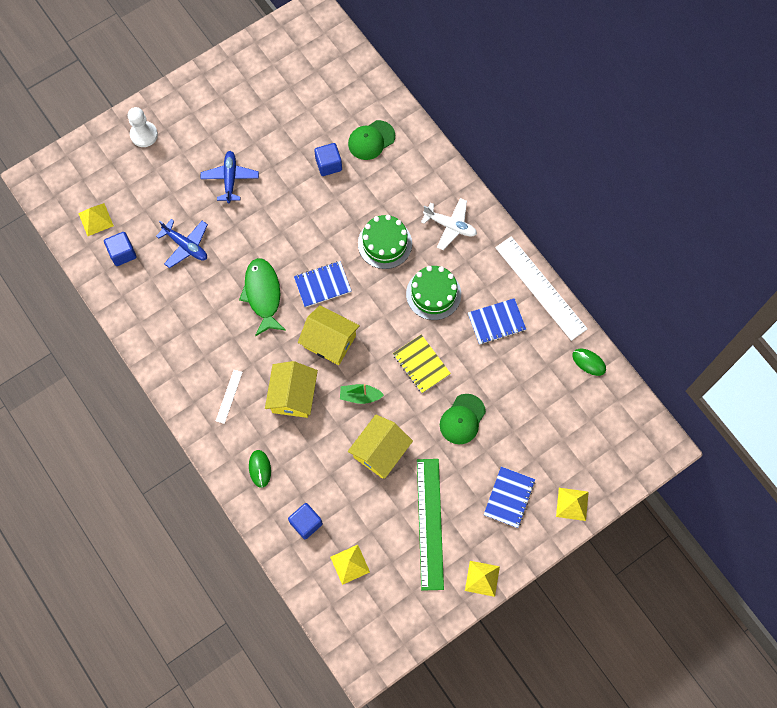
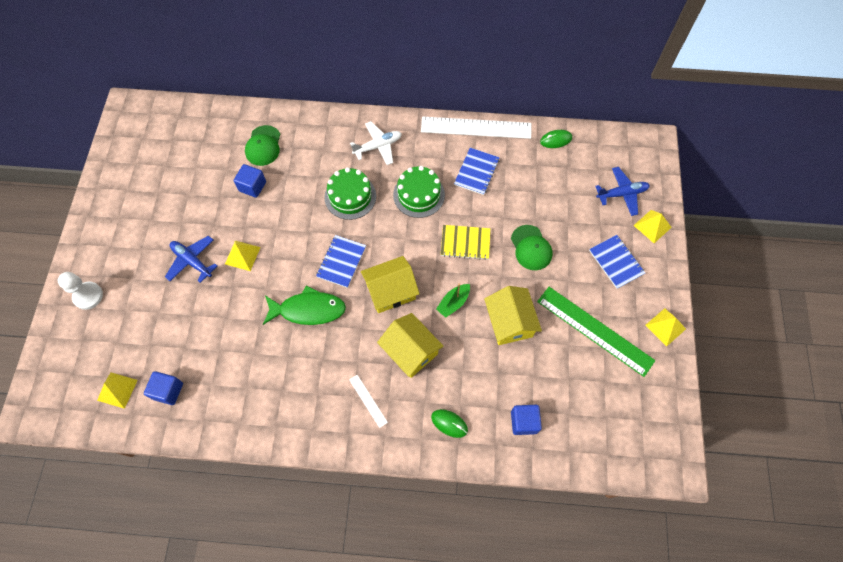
camera: 50 degrees left, 5 degrees down
(186, 246) = (212, 336): blue plane -> blue plane (622, 194)
(263, 294) = (308, 310): green fish -> green fish turned 150 degrees clockwise
(350, 564) = (583, 414): yellow pyramid -> yellow pyramid (242, 255)

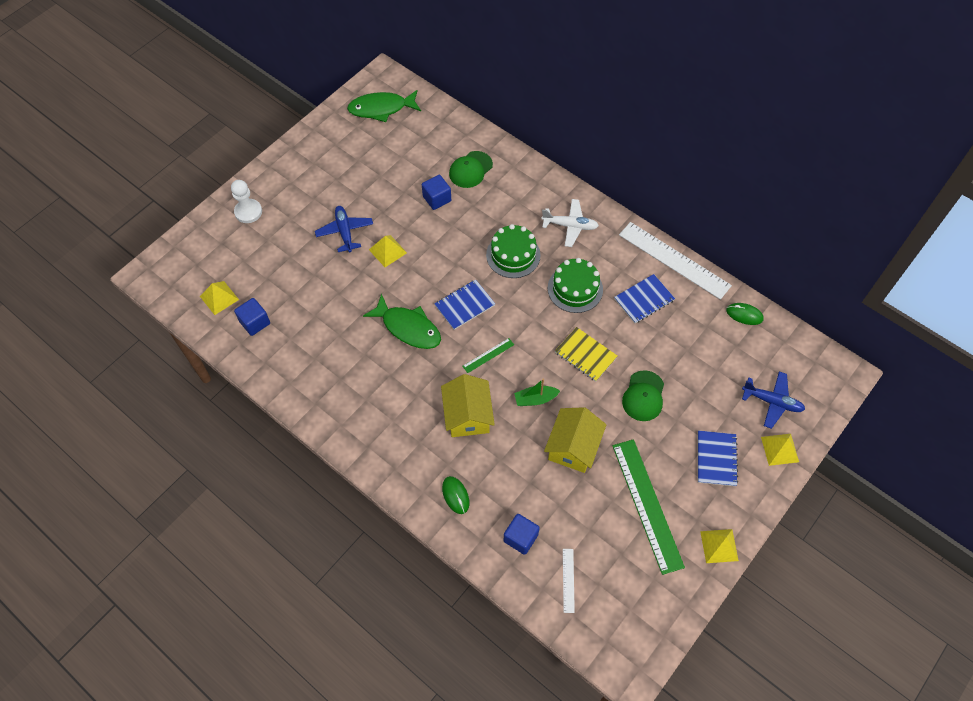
camera: 35 degrees right, 5 degrees down
(146, 136) = (381, 109): none -> green fish
(368, 400) = (402, 432): white ruler -> white ruler (568, 580)
(390, 291) = (488, 355): yellow house -> green ruler

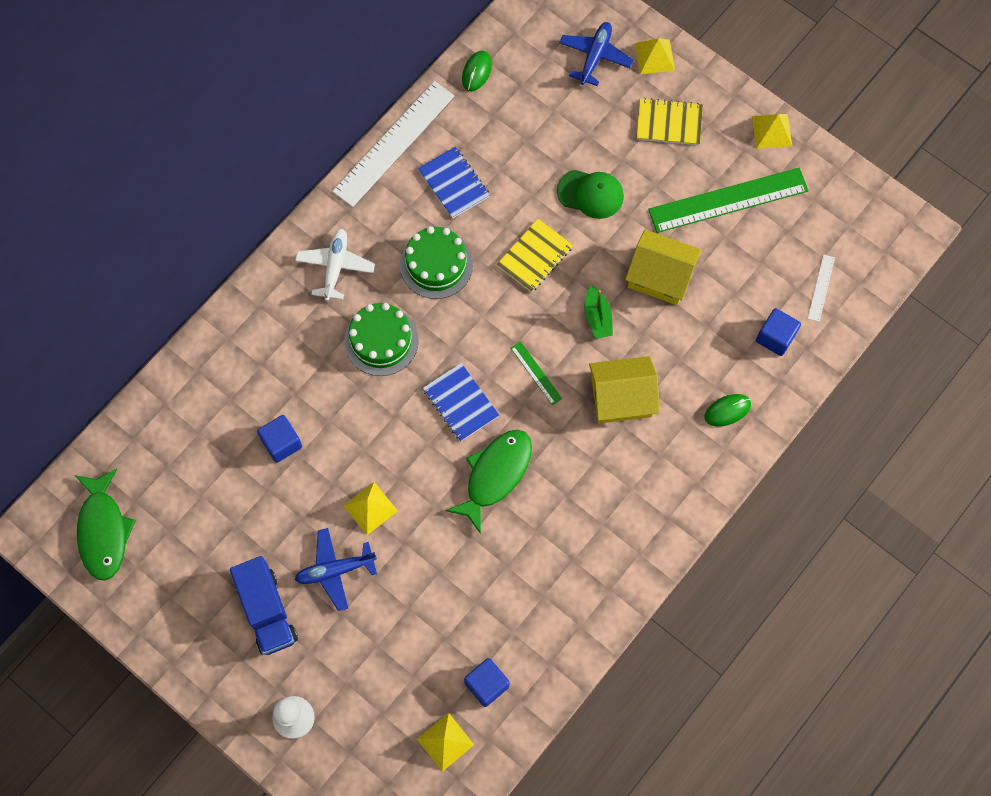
camera: 90 degrees left, 10 degrees up
(321, 195) = (267, 611): none -> blue truck
(470, 170) = (231, 397): green cap -> none
(568, 580) = (821, 288): white ruler -> white ruler turned 75 degrees counterclockwise
(716, 459) = (669, 123): blue notebook -> yellow notebook

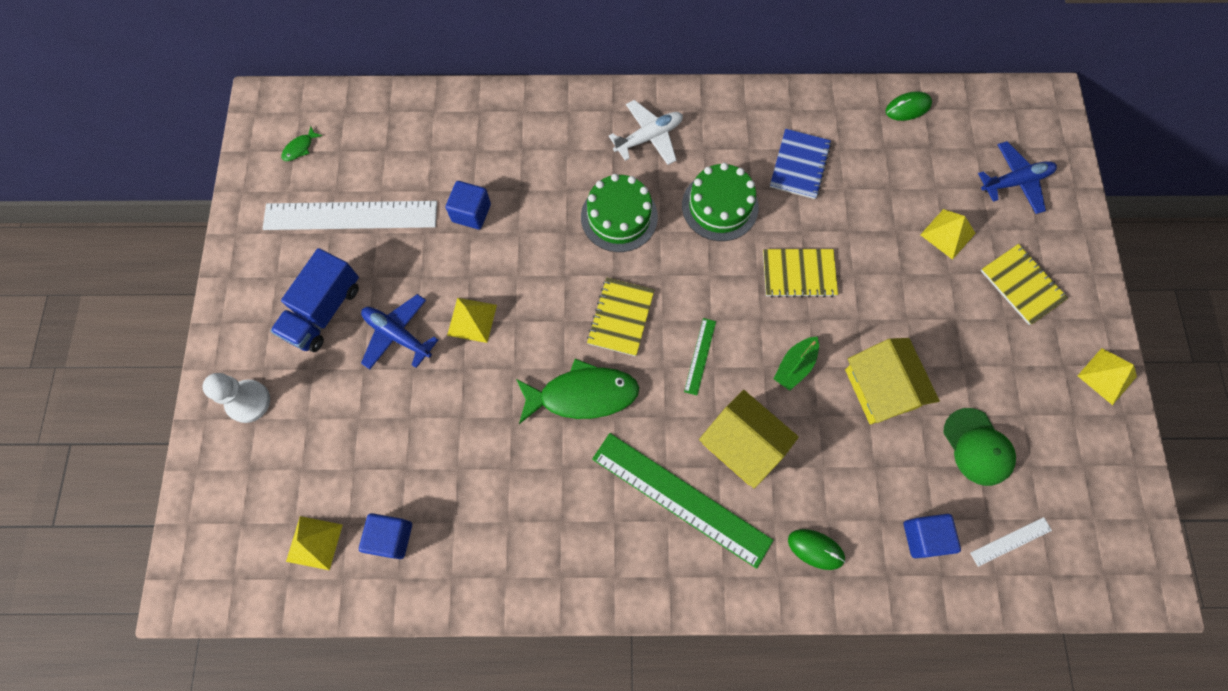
camera: 50 degrees right, 0 degrees up
(103, 531) = (300, 148): green fish -> green fish, size x0.41
(394, 143) = (788, 98): white ruler -> white ruler (350, 216)
(460, 403) = (621, 317): blue notebook -> yellow notebook
(590, 194) = (895, 273): green cap -> green cap (977, 447)
(654, 56) = (1066, 227): yellow pyramid -> yellow pyramid (947, 234)
(728, 200) = (1006, 390): green ruler -> green ruler (681, 499)

